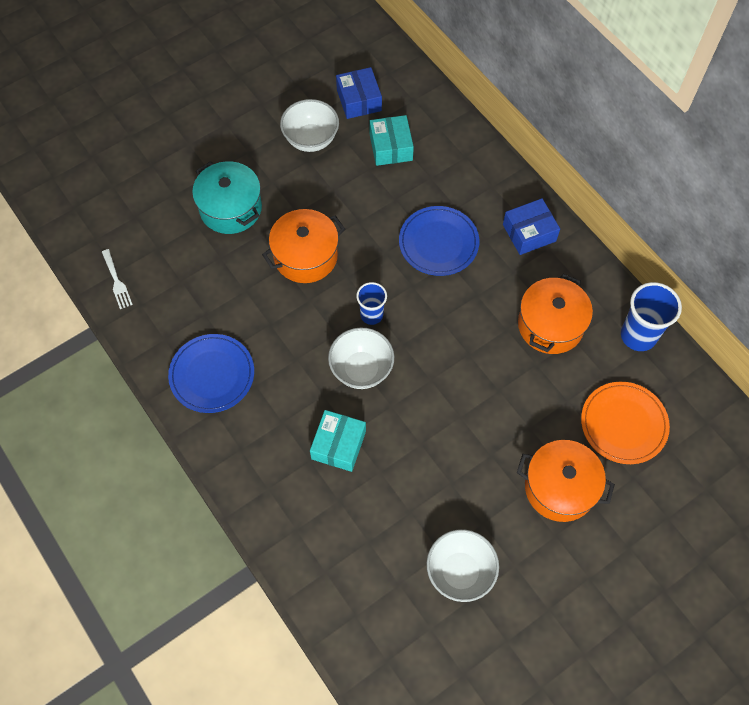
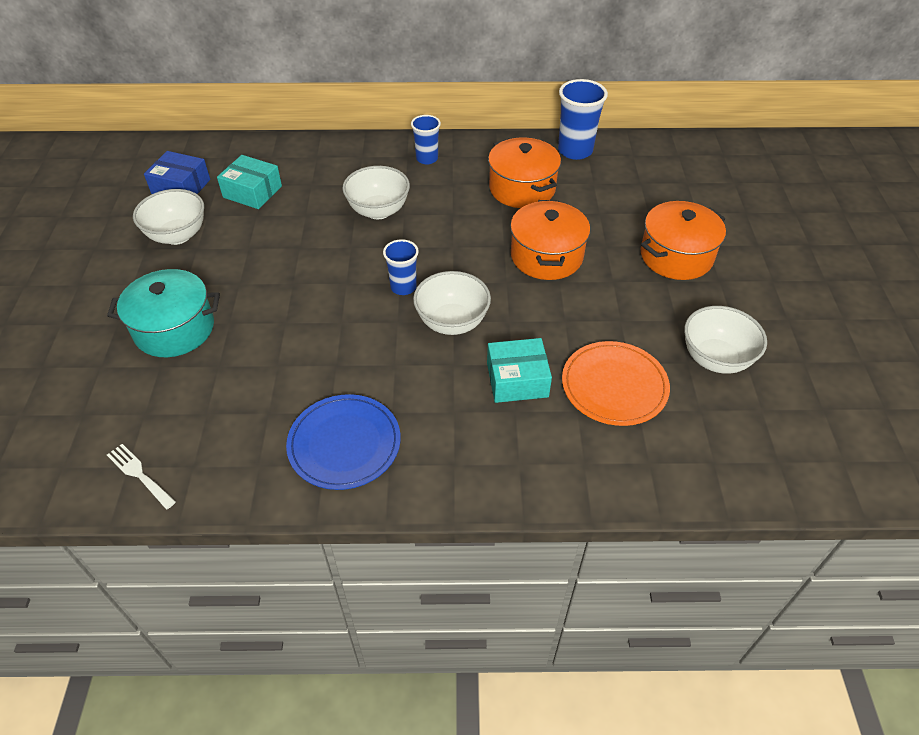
camera: 55 degrees left, 15 degrees down
(117, 281) = (139, 474): white fork -> white fork turned 150 degrees counterclockwise
(305, 256) = (292, 301): orange pot -> orange pot (546, 256)
(338, 445) = (517, 380): turquoise box -> turquoise box turned 60 degrees counterclockwise
(438, 243) = (378, 211): blue plate -> white bowl
(529, 233) = (427, 159): blue box -> blue cup
(623, 424) = (645, 194): orange plate -> orange plate (614, 386)

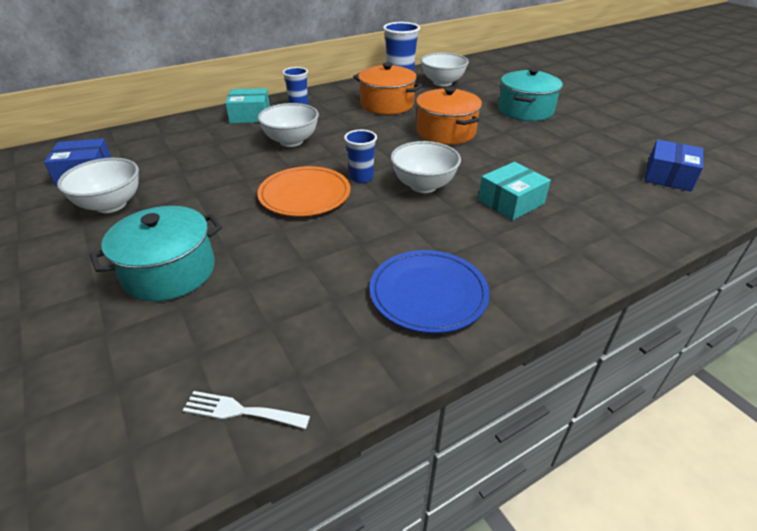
camera: 30 degrees left, 10 degrees down
(252, 192) = (164, 158): turquoise box -> turquoise box (250, 115)
(614, 386) = (576, 183): orange plate -> orange plate (304, 194)
(676, 256) = (525, 110): orange pot -> turquoise pot
(715, 359) = (614, 150): white bowl -> white bowl (442, 83)
(735, 422) = (668, 176): none -> blue box

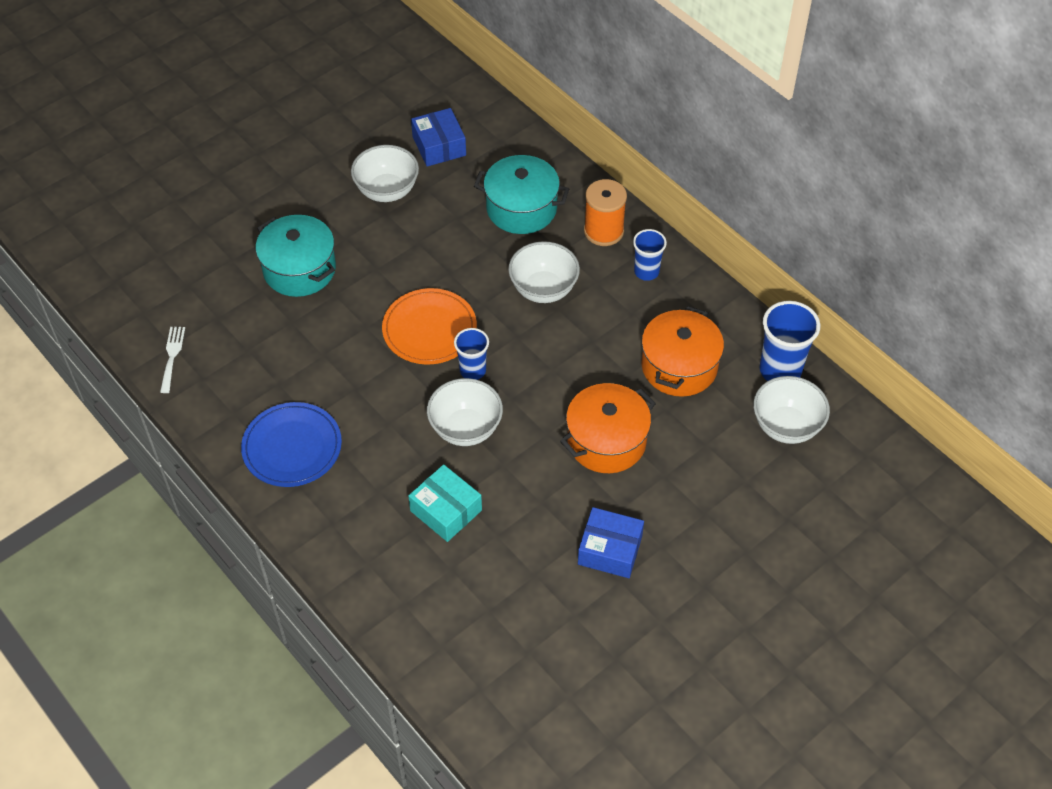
camera: 80 degrees right, 15 degrees up
(250, 115) = (603, 231): turquoise box -> orange spool
(525, 110) = (704, 536): turquoise pot -> turquoise pot (521, 208)
(668, 176) = (536, 684): blue box -> blue box (610, 550)

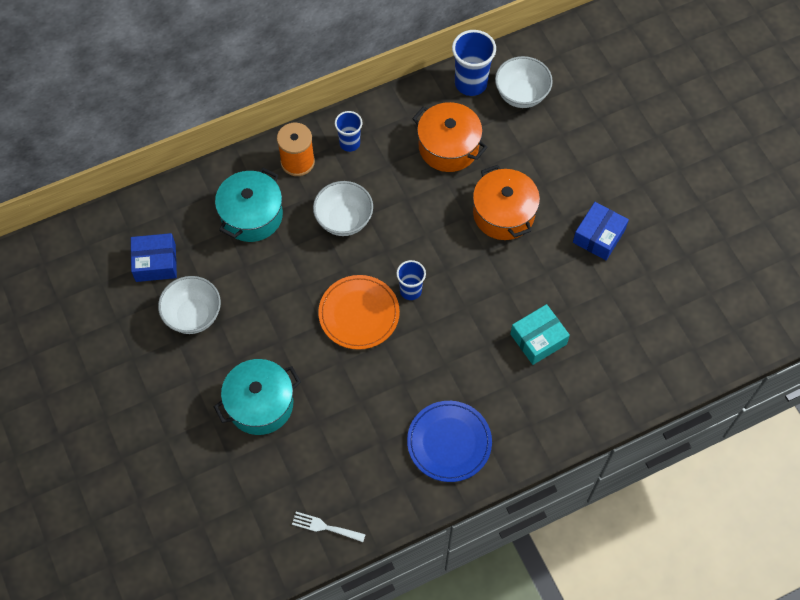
camera: 75 degrees left, 10 degrees up
(466, 428) = (466, 308): white bowl -> none

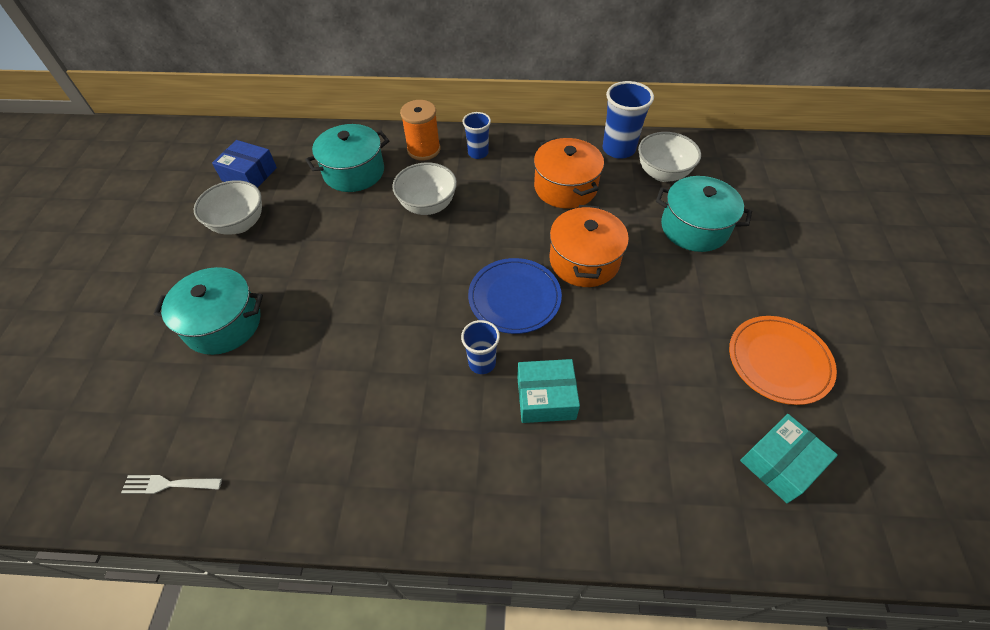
camera: 30 degrees right, 10 degrees down
(325, 527) = (168, 484): white fork -> white fork turned 45 degrees counterclockwise
(359, 314) = (379, 286): orange plate -> orange plate (779, 361)
(410, 291) = (443, 288): blue cup -> blue cup (482, 363)
(449, 442) = (369, 462): blue plate -> blue plate (514, 297)
(572, 141) = (694, 227): none -> turquoise pot
(598, 236) = (677, 323): blue box -> none
(706, 308) = (780, 463): none -> turquoise box

